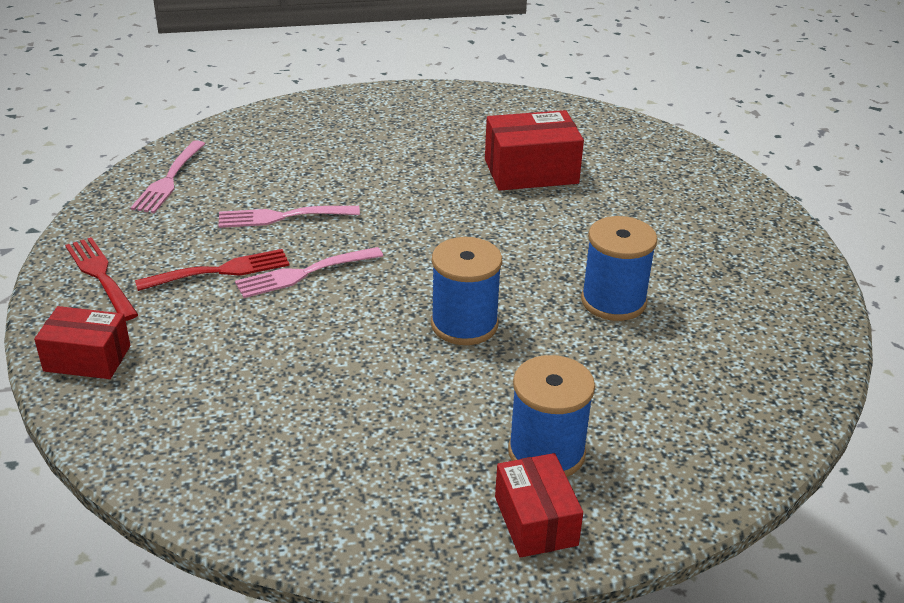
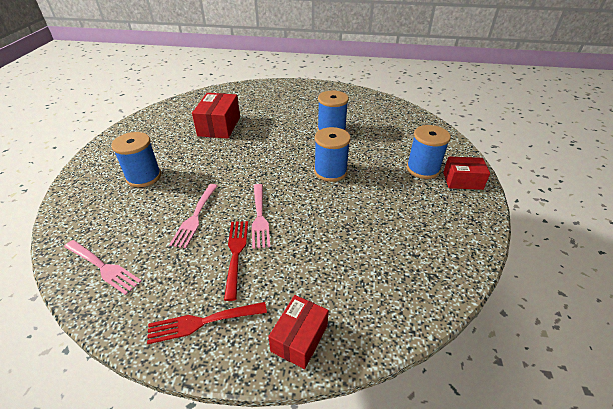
camera: 70 degrees left, 5 degrees up
(351, 148) = (144, 177): none -> blue spool

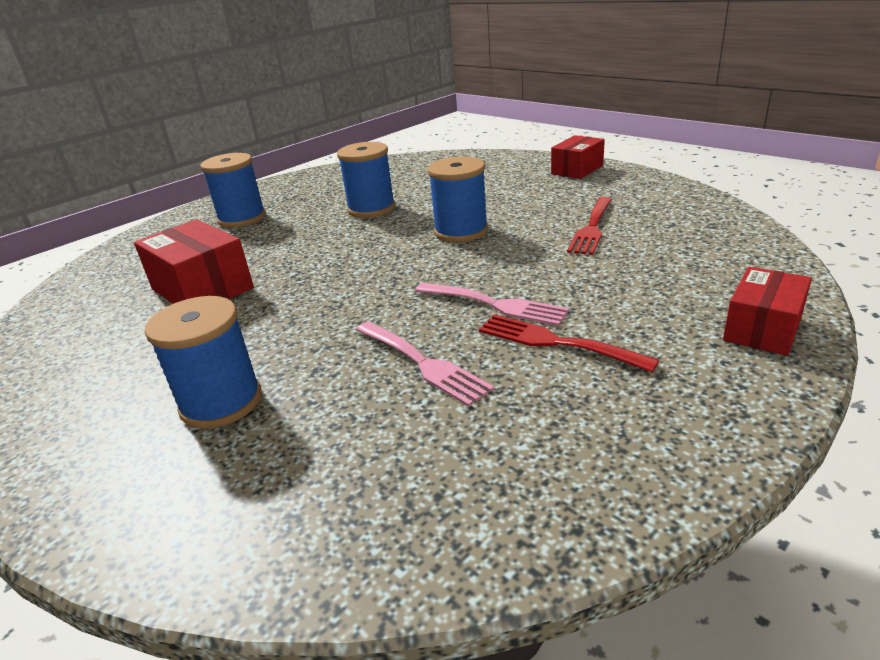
camera: 50 degrees left, 10 degrees down
(103, 267) = (447, 506): pink fork -> none
(202, 322) = (683, 405): red fork -> red fork (592, 228)
(299, 338) = (762, 329): red box -> red box turned 60 degrees clockwise
(423, 169) = (531, 181): blue spool -> blue spool (242, 218)

